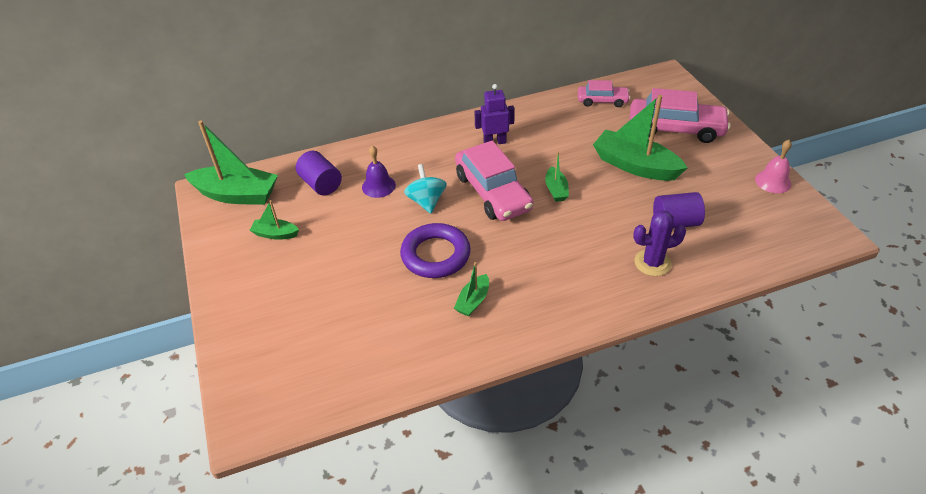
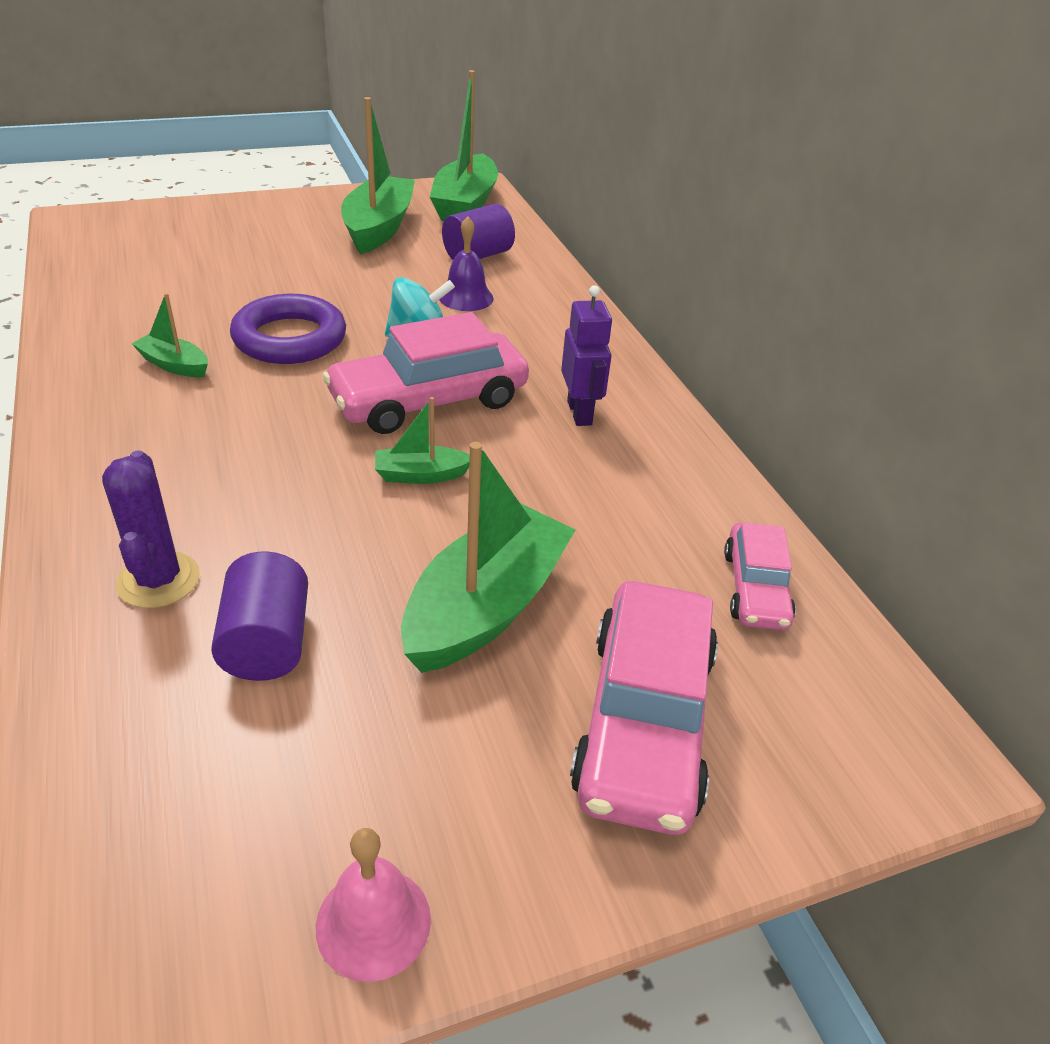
camera: 85 degrees right, 5 degrees down
(275, 234) = (379, 228): green boat -> green boat, size x2.03

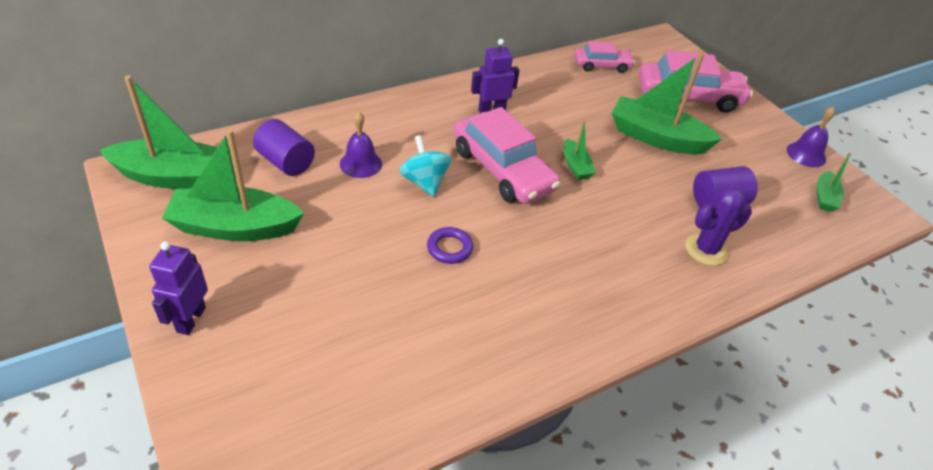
camera: 100 degrees left, 5 degrees up
(174, 365) = (508, 305): green boat -> green boat (824, 197)
(268, 209) = (191, 319): none -> purple robot
(290, 338) = (449, 248): purple ring -> purple ring, size x0.53
(373, 922) = (806, 154): pink bell -> purple bell

